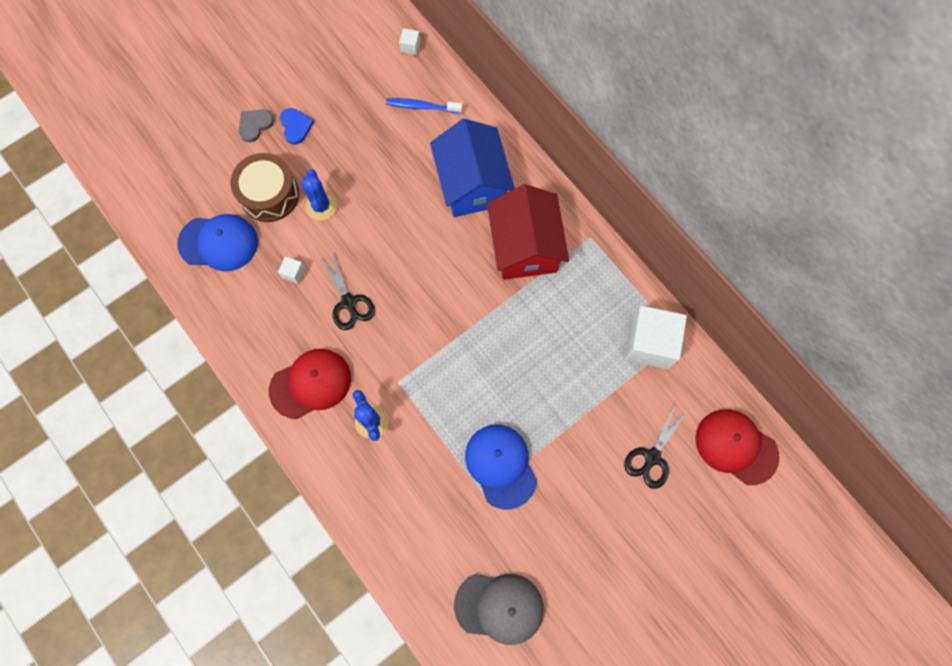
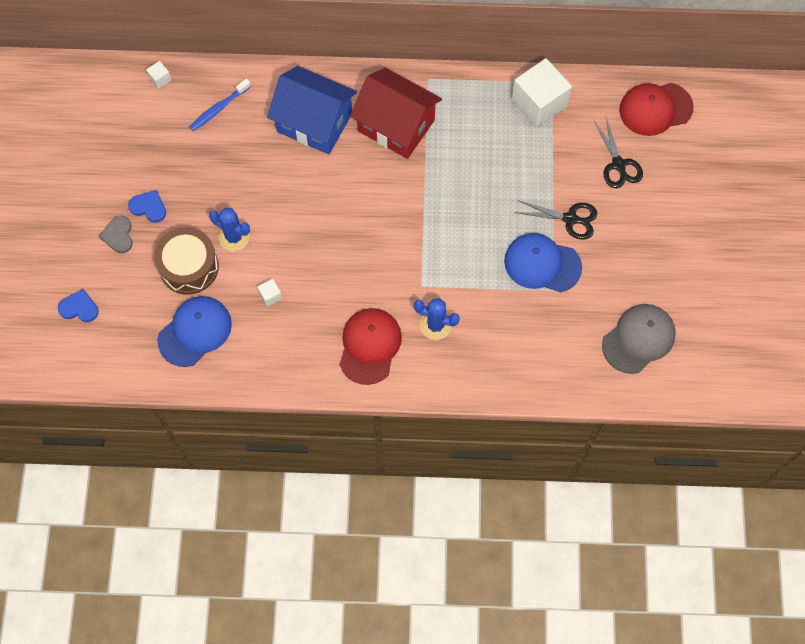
camera: 50 degrees left, 5 degrees down
(174, 147) = (79, 308): none -> blue heart
(349, 302) = (330, 274): black scissors -> black scissors (570, 219)

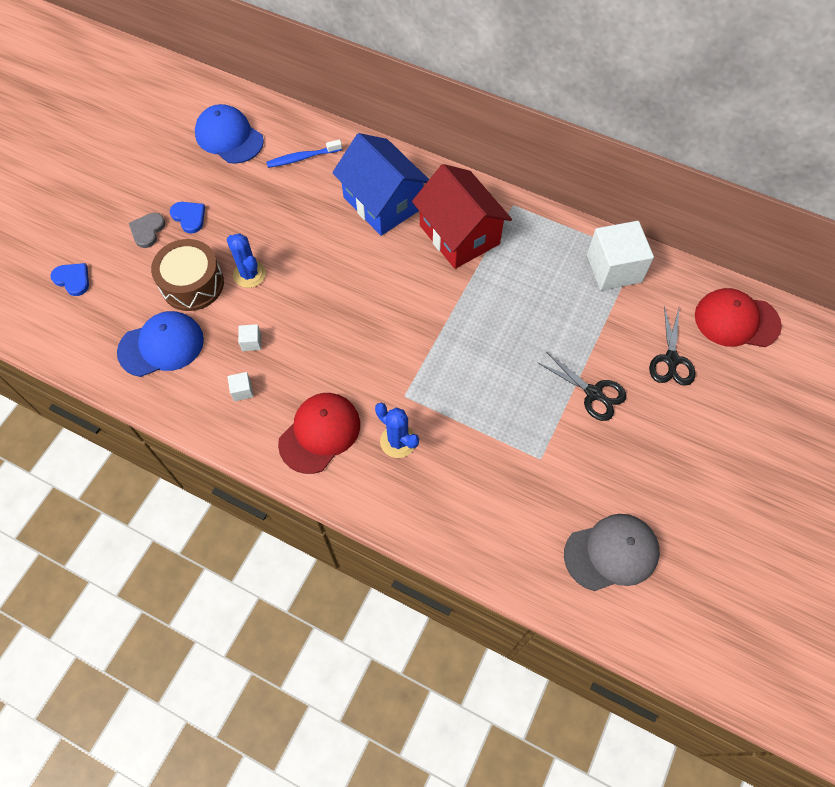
camera: 25 degrees right, 5 degrees down
(160, 79) = (265, 114): white cube -> white cube (242, 390)
(542, 264) = (541, 426): blue cap -> blue cap (229, 137)

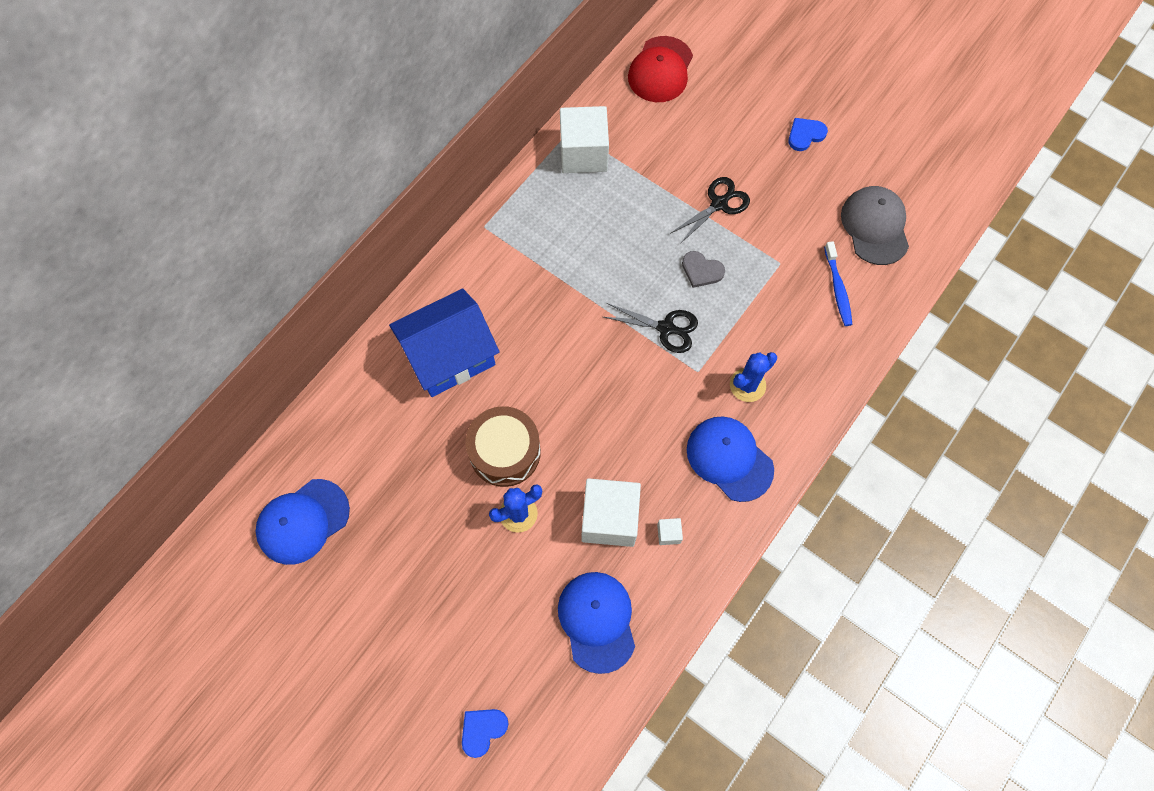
camera: 80 degrees left, 5 degrees up
(147, 231) = (428, 632): grey heart -> grey heart (701, 270)
(189, 217) = (419, 579): blue heart -> blue heart (805, 135)
(192, 284) = (518, 580): brown drum -> brown drum (505, 452)
(251, 342) = (609, 519): white cube -> white cube, size x2.44
(302, 158) = (360, 436): blue toothbrush -> blue toothbrush (837, 288)
(320, 433) = (729, 459): red cap -> blue cap
(459, 234) = (511, 285): red house -> none
(671, 360) = (694, 132): black scissors -> black scissors (666, 328)

